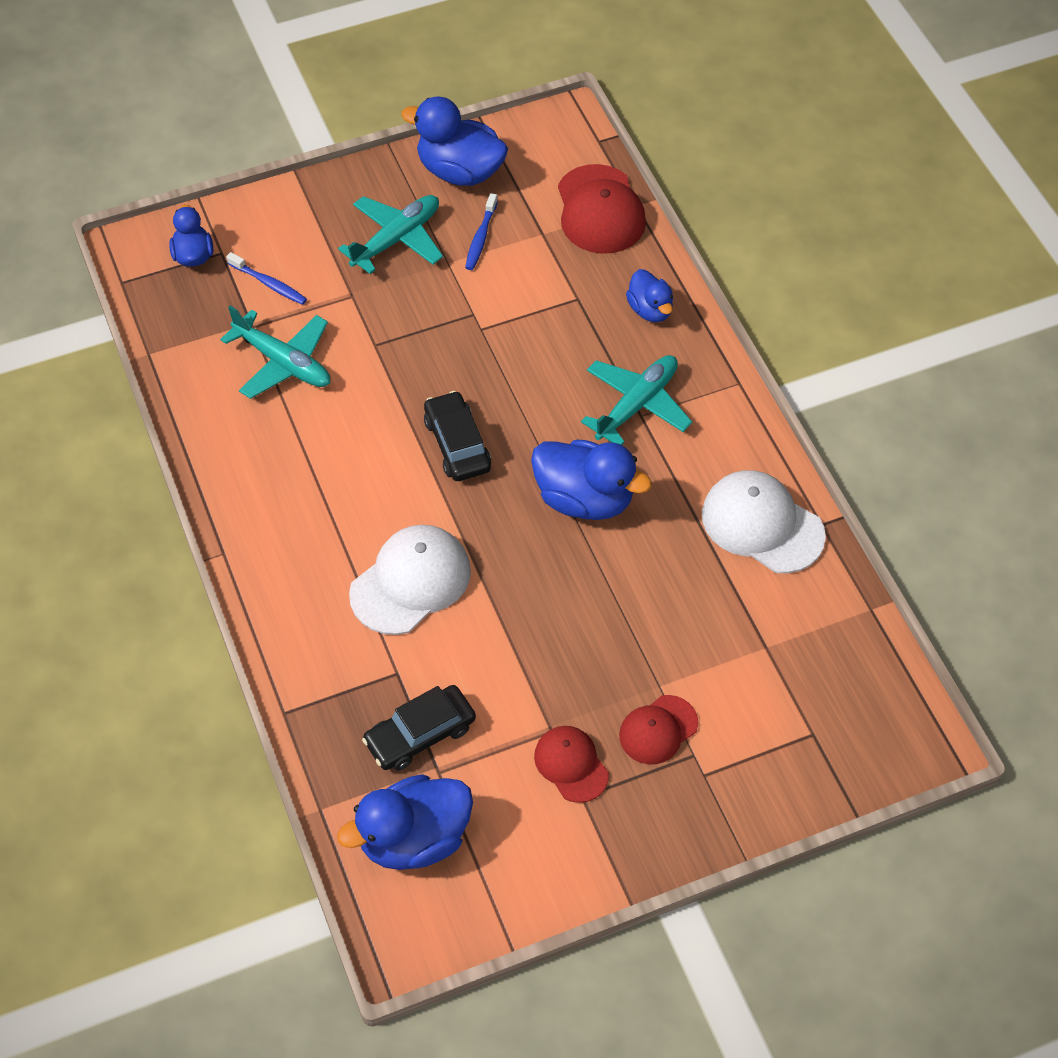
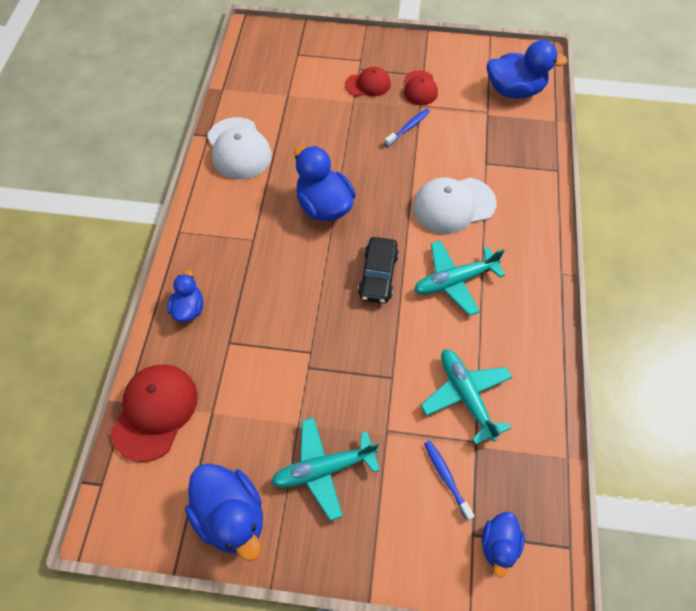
camera: 150 degrees left, 5 degrees up
(420, 734) = (488, 130): black car -> none
(480, 238) = (259, 434): blue toothbrush -> blue toothbrush (408, 127)
(637, 404) = (250, 247): turquoise plane -> turquoise plane (454, 281)

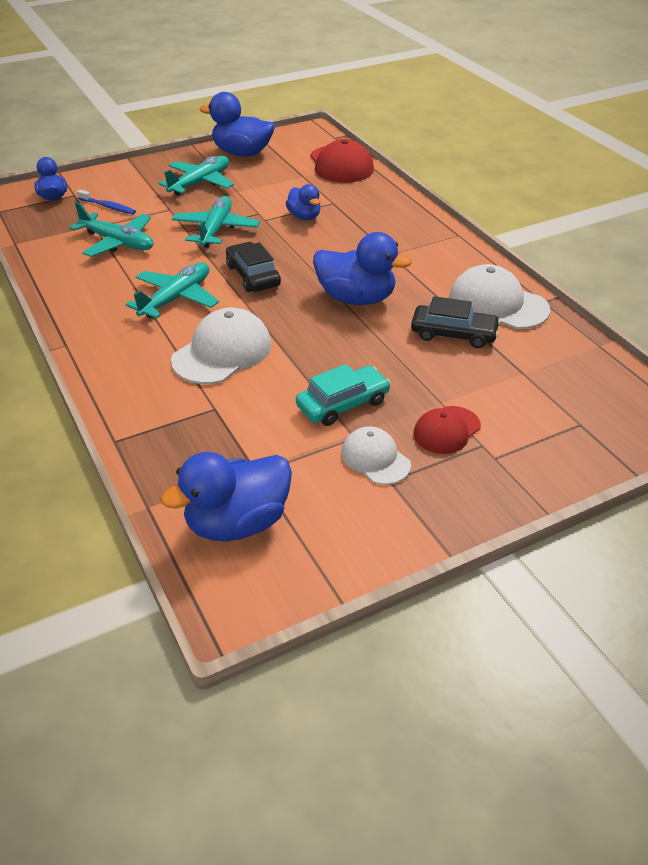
camera: 145 degrees right, 20 degrees down
(189, 308) = (385, 205): blue duck -> blue duck (304, 217)
(294, 141) = (453, 334): none -> black car
(365, 362) = (216, 229): none -> turquoise plane
(408, 127) = (343, 404): blue toothbrush -> turquoise car
(420, 88) = (375, 459): red cap -> white cap

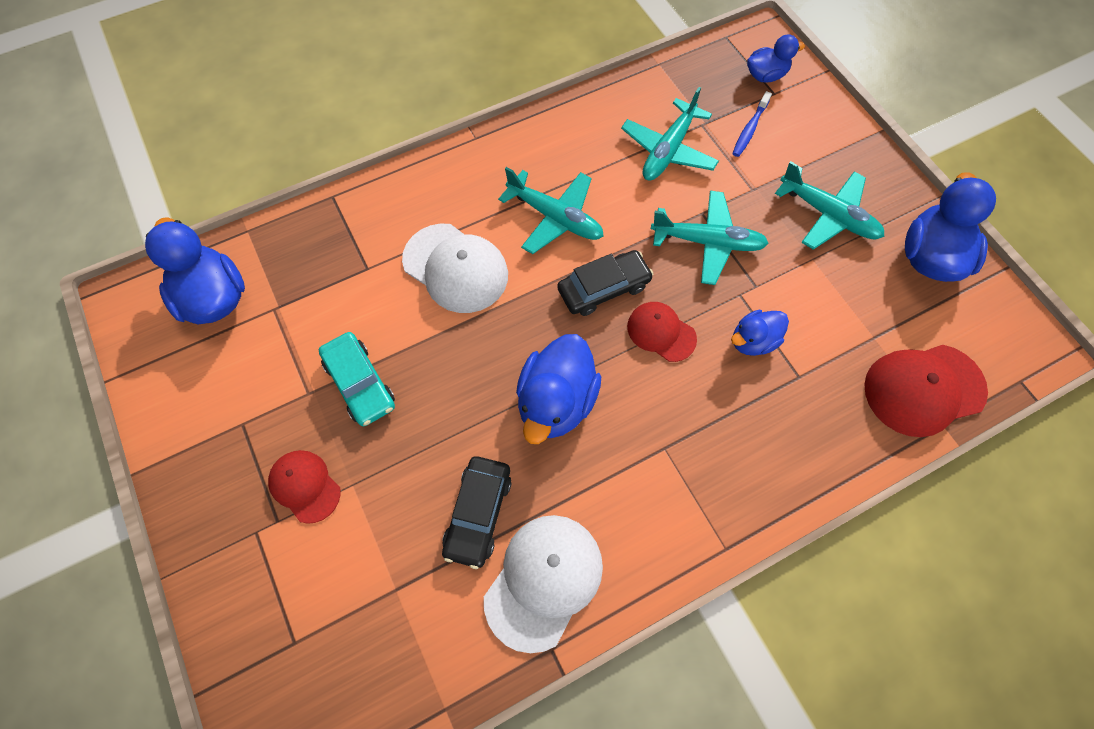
camera: 90 degrees right, 25 degrees up
(295, 252) = (661, 332): none -> red cap
(375, 459) = (273, 412): white cap -> none

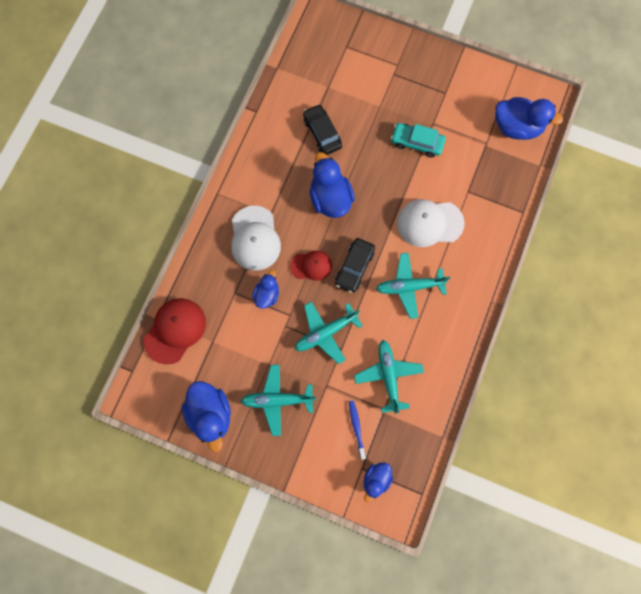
camera: 140 degrees right, 10 degrees up
(305, 486) = (396, 92): red cap -> none
(544, 581) = (277, 130): white cap -> white cap (255, 238)

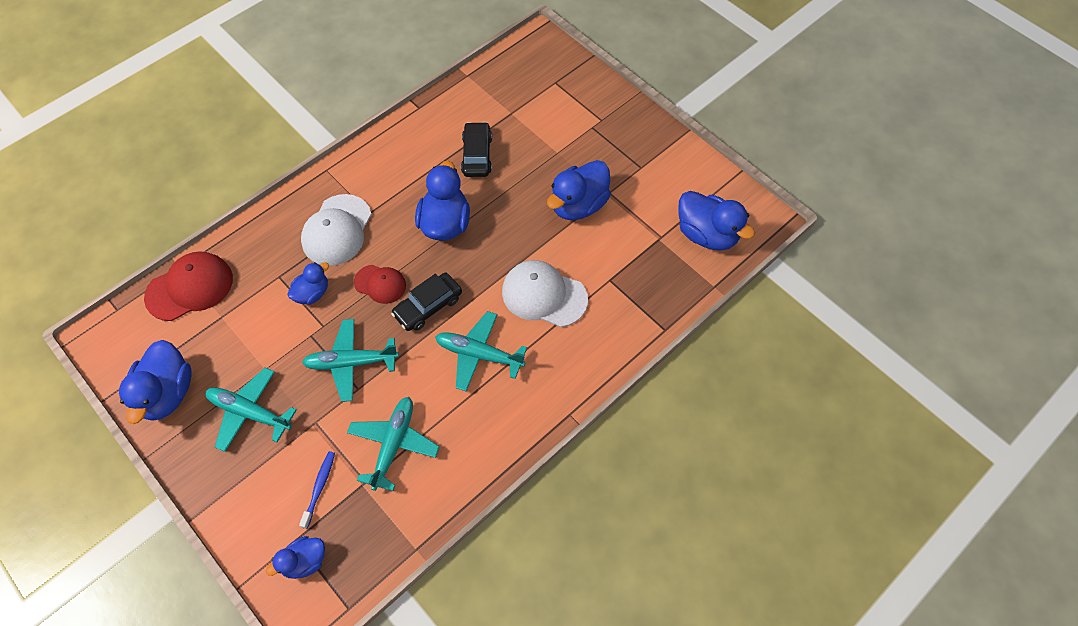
camera: 25 degrees right, 15 degrees down
(417, 142) = (578, 205): turquoise car -> blue duck

